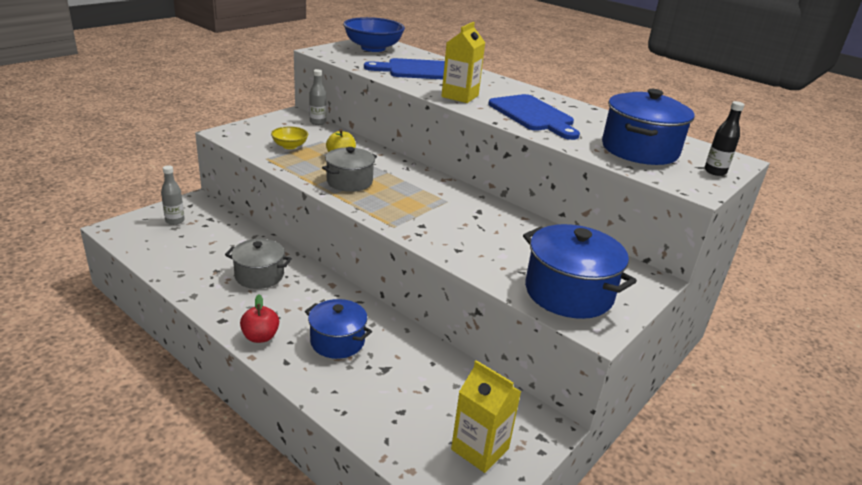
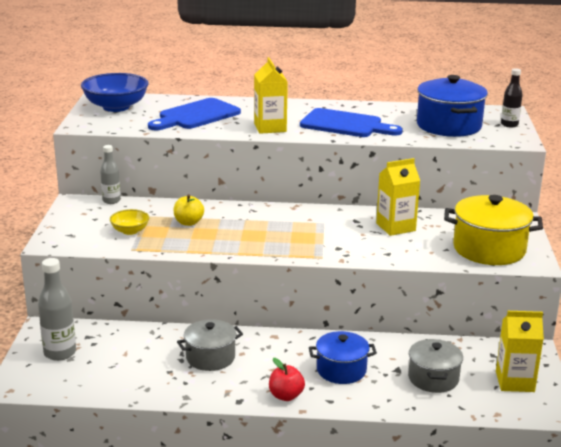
camera: 35 degrees left, 5 degrees down
(175, 221) = (60, 353): grey bottle -> grey bottle, size x1.55
(349, 182) = (232, 239): grey pot -> grey pot (433, 378)
(506, 231) = (395, 227): none -> yellow carton
(568, 292) = (489, 249): blue pot -> yellow pot

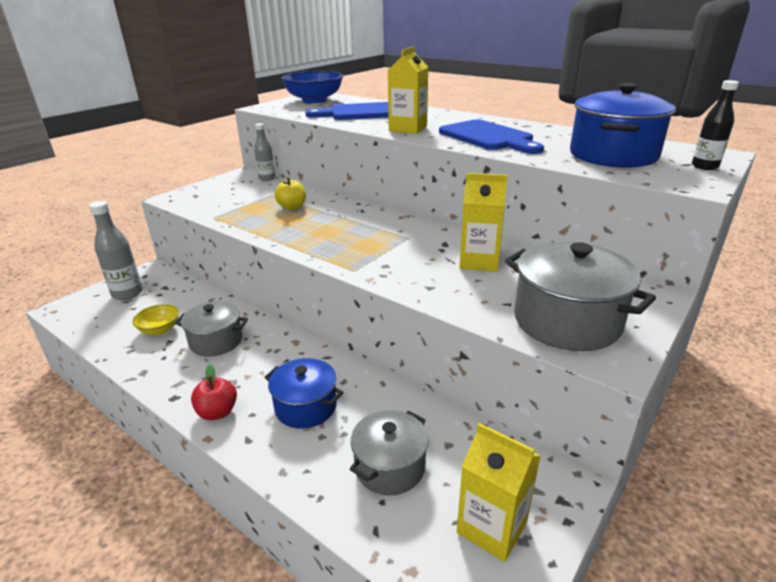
camera: 35 degrees right, 5 degrees up
(130, 231) = (238, 203): yellow bowl -> yellow bowl (160, 329)
(489, 249) = (566, 321): yellow pot -> grey pot

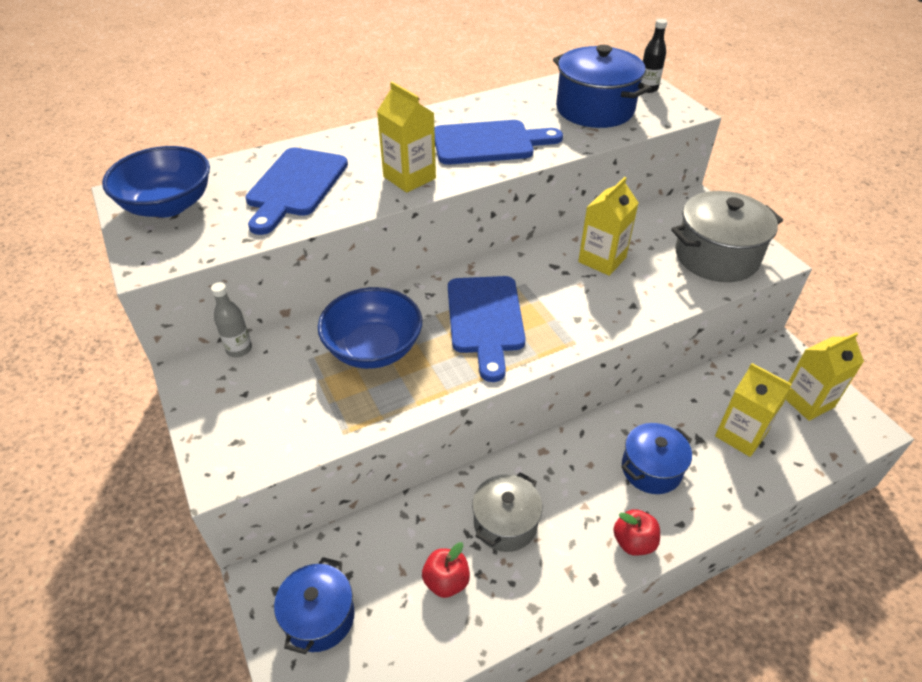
camera: 65 degrees left, 15 degrees up
(127, 293) = (319, 617): grey bottle -> blue pot
(160, 329) = (446, 581): yellow bowl -> red apple
(292, 207) = (373, 348): yellow apple -> blue bowl
(351, 232) = (485, 319): none -> blue cutting board
(390, 467) = (740, 435): grey pot -> yellow carton

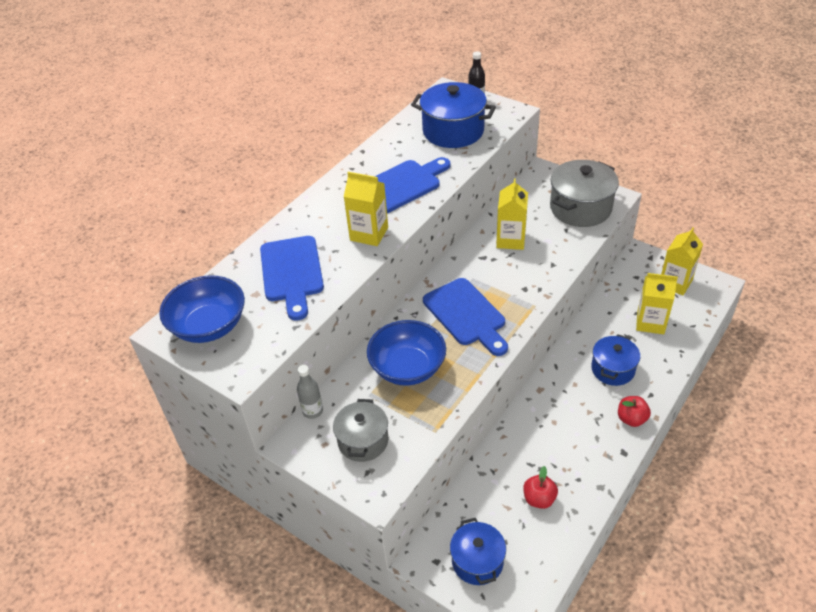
camera: 25 degrees left, 0 degrees up
(505, 523) = (549, 446): grey pot -> grey pot (363, 441)

